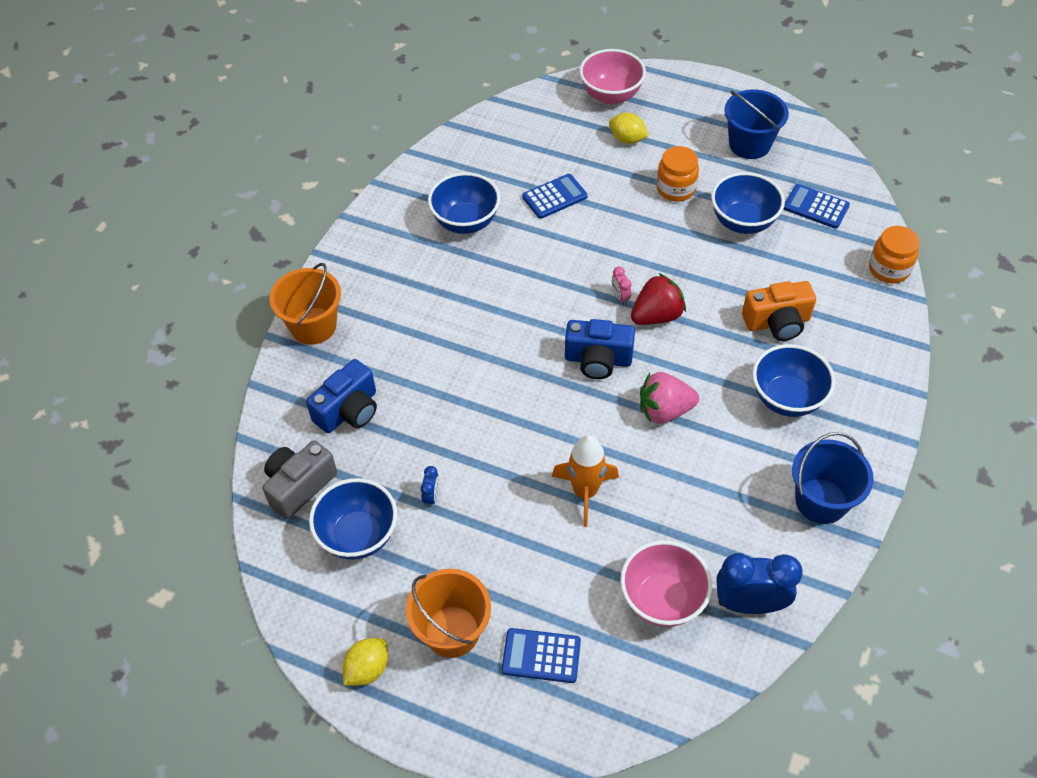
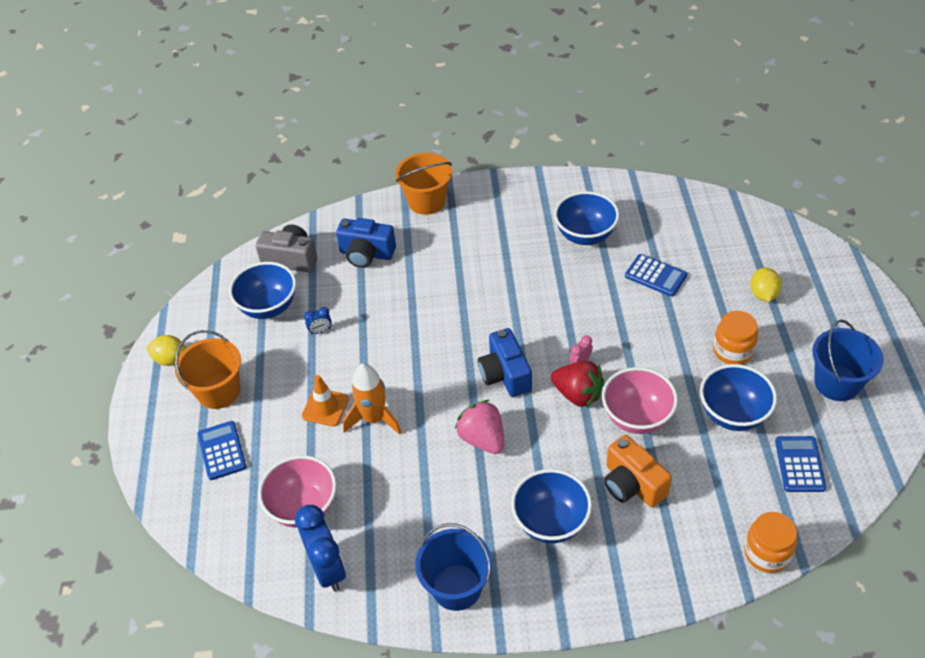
camera: 65 degrees right, 5 degrees down
(543, 531) = (325, 407): none -> orange traffic cone
(611, 95) = (807, 261): pink bowl -> pink bowl (637, 417)

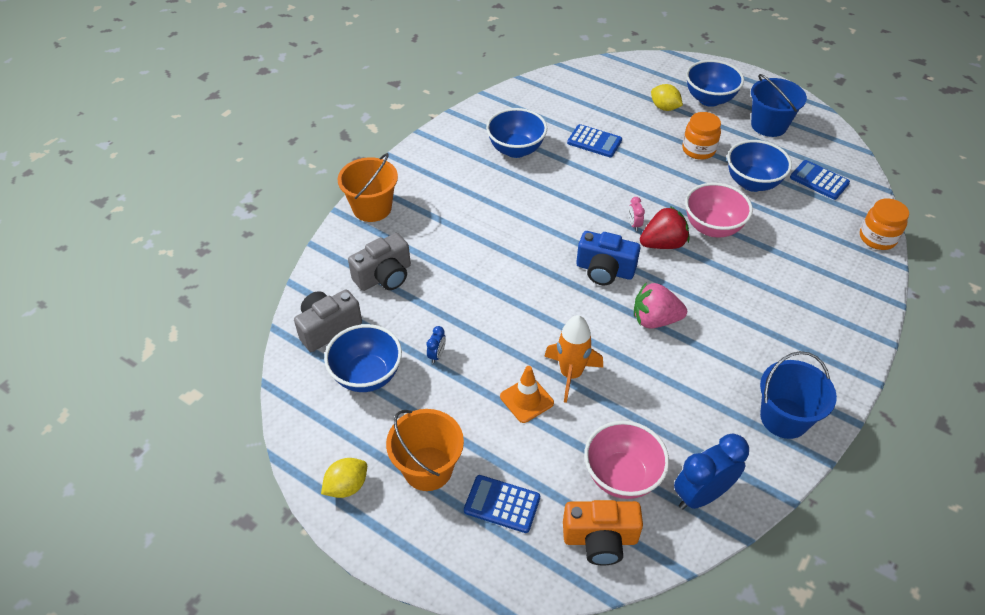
camera: 55 degrees left, 0 degrees up
(328, 569) = (701, 495): blue clock -> blue clock turned 45 degrees counterclockwise
(366, 254) = (384, 276): blue camera -> grey camera
(550, 522) = (767, 328): blue bowl -> blue bowl (709, 99)
(632, 484) = (769, 265): orange camera -> orange camera (600, 539)
(655, 276) = (594, 141): blue calculator -> blue calculator turned 45 degrees clockwise

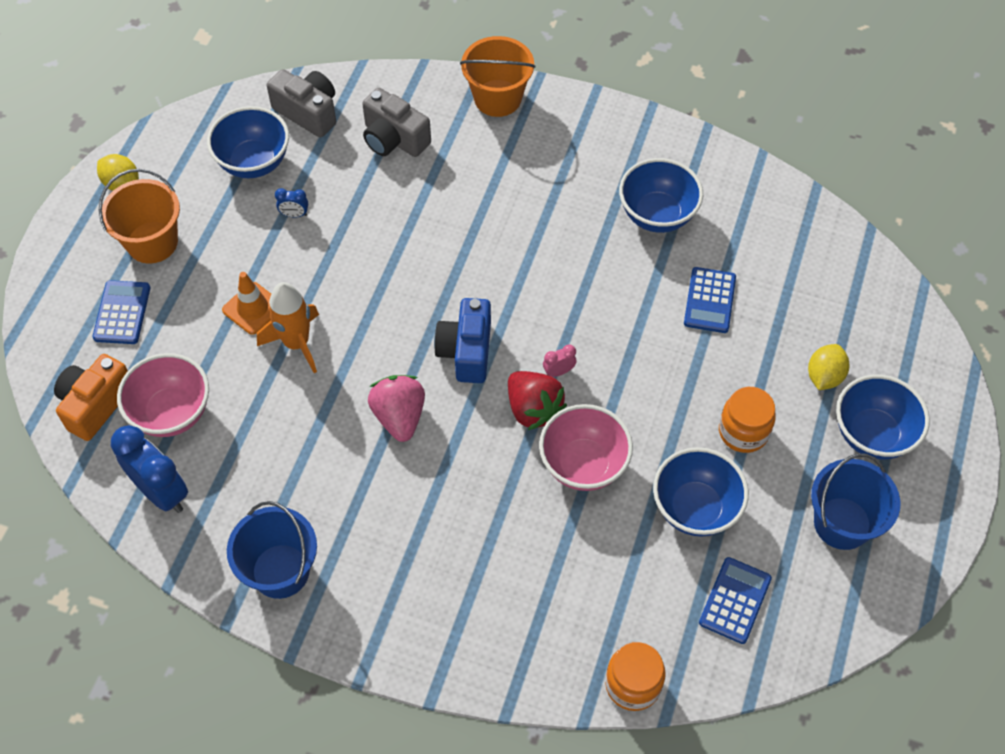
camera: 75 degrees right, 10 degrees up
(600, 539) = (95, 404): orange camera -> orange camera turned 45 degrees clockwise

